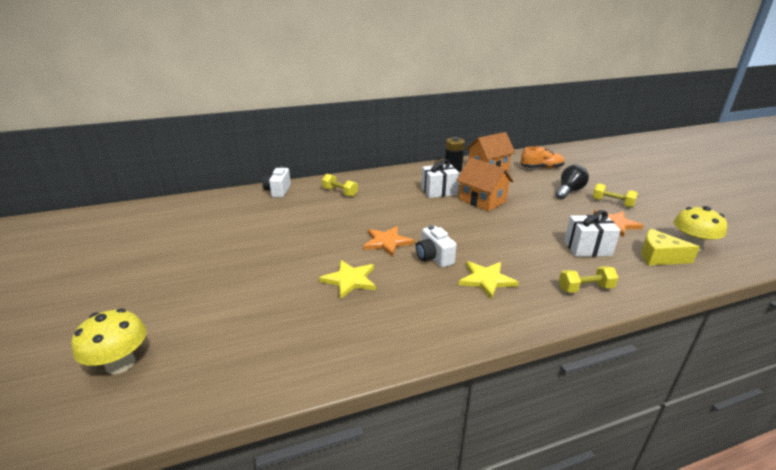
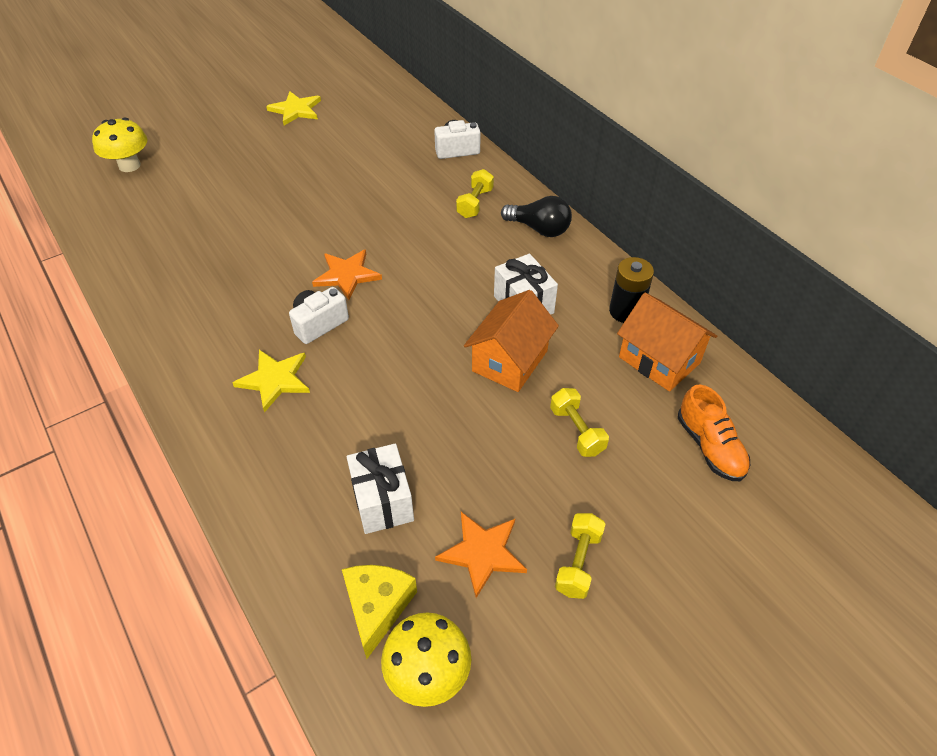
camera: 75 degrees right, 20 degrees up
(350, 280) = (258, 261): yellow star -> yellow star (296, 110)
(569, 191) = (604, 490): black light bulb -> black light bulb (539, 229)
(585, 288) = (268, 488): yellow dumbbell -> yellow dumbbell (577, 431)

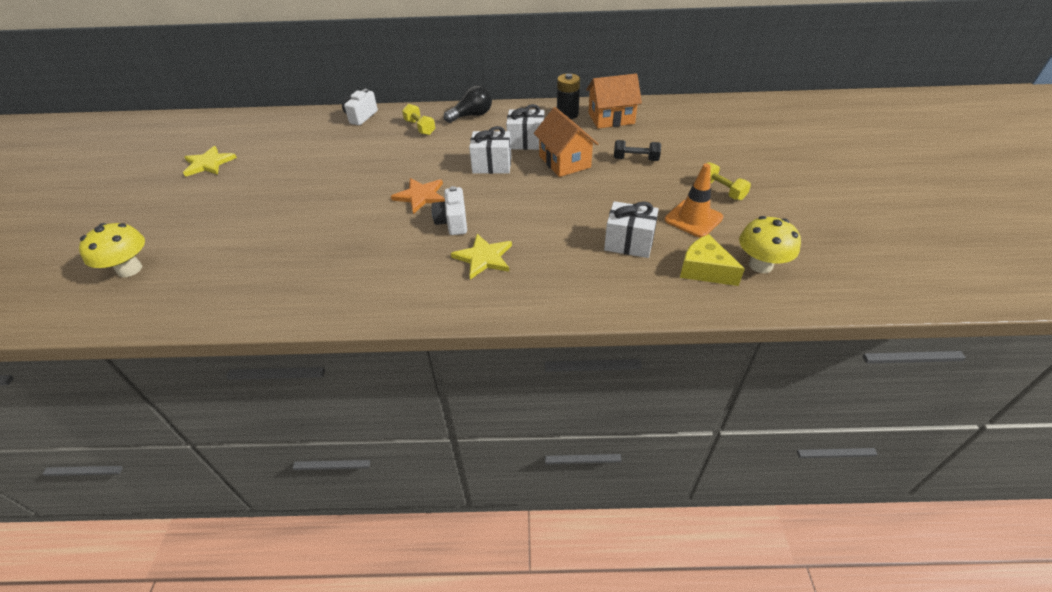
camera: 55 degrees left, 5 degrees down
(448, 300) = (492, 165): none -> white gift
(482, 553) = (693, 219): orange star -> orange traffic cone
(577, 431) = (635, 159): yellow dumbbell -> black dumbbell
(710, 447) = (679, 127): orange shoe -> none

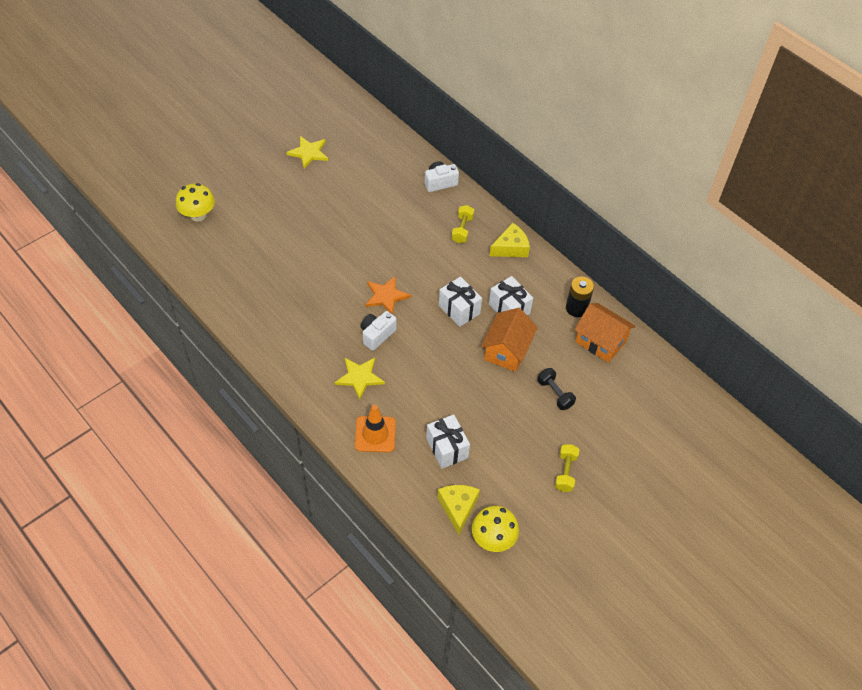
camera: 45 degrees right, 10 degrees up
(472, 115) = (511, 248): black light bulb -> yellow cheese
(693, 219) = (511, 472): orange traffic cone -> orange traffic cone (375, 434)

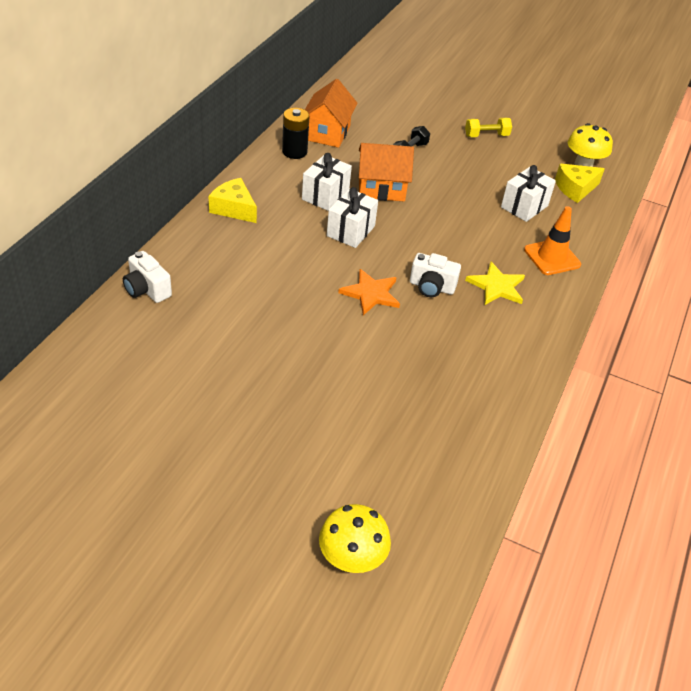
camera: 115 degrees left, 10 degrees down
(308, 153) = (140, 457): yellow star -> none
(462, 229) = (225, 252): yellow dumbbell -> none

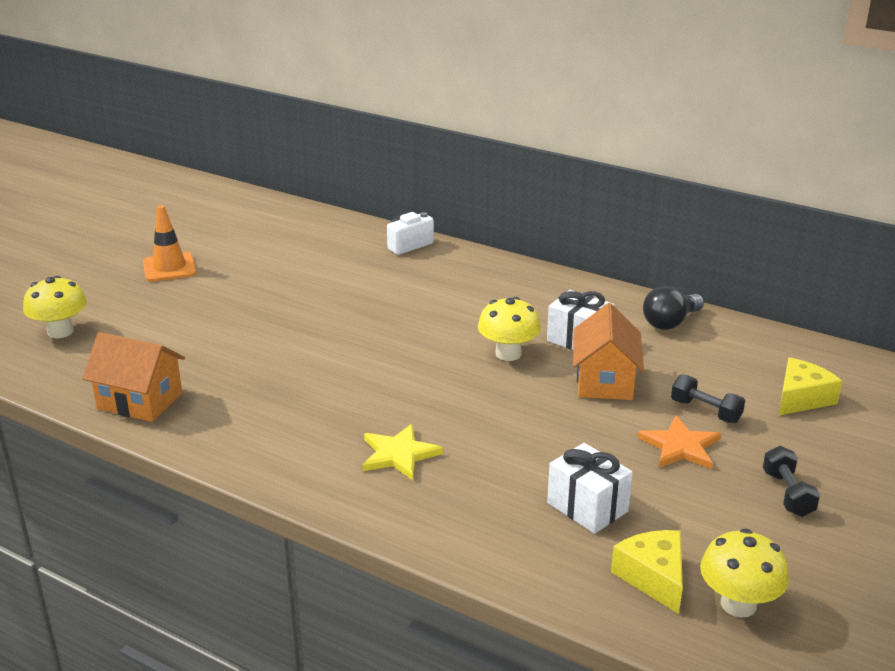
camera: 100 degrees right, 15 degrees down
(234, 208) = (541, 284): yellow cheese -> yellow cheese (801, 398)
(294, 152) = (670, 322): black battery -> black light bulb
(327, 133) = (727, 347): orange house -> orange house (140, 401)
(351, 231) = (508, 354): white gift -> yellow mushroom
(371, 293) = (392, 360): orange star -> orange star (680, 446)
(431, 287) = (401, 402): white camera -> none
(486, 136) = (787, 494): yellow dumbbell -> black dumbbell
(552, 257) = (461, 516): orange traffic cone -> orange traffic cone (169, 268)

